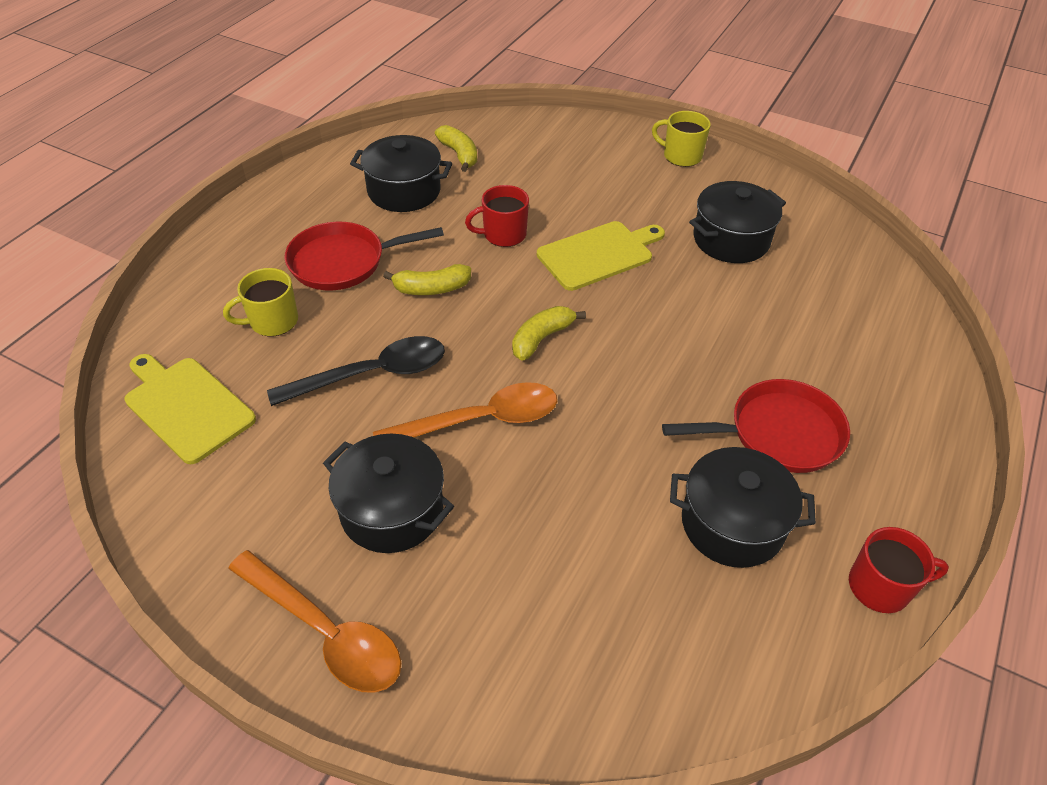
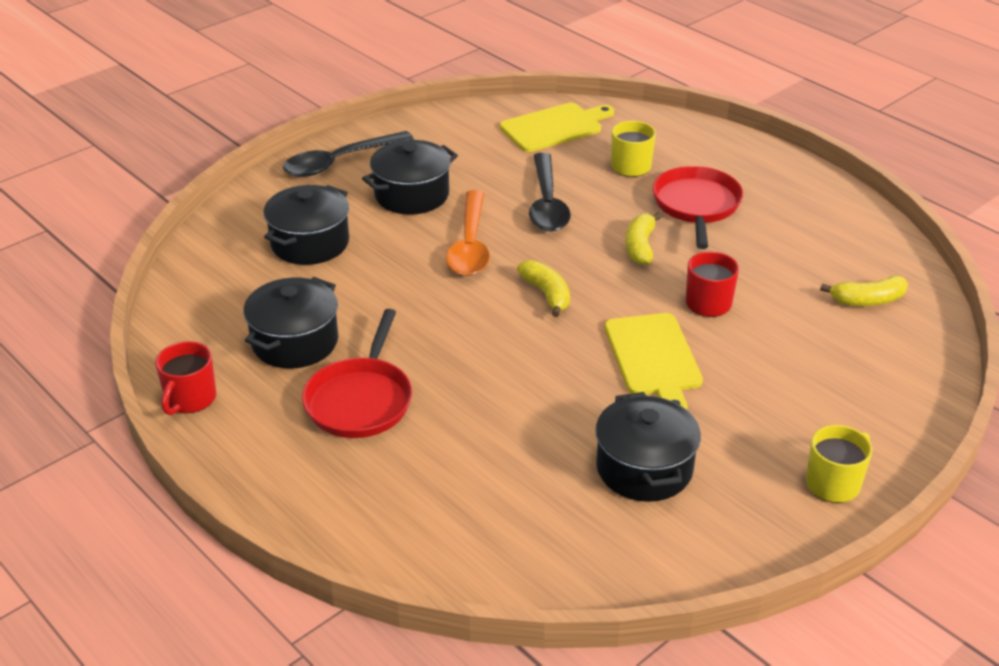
camera: 110 degrees right, 10 degrees down
(326, 632) = (339, 162): orange spoon -> black spoon
(404, 191) = (802, 253): black pot -> black pot (310, 243)

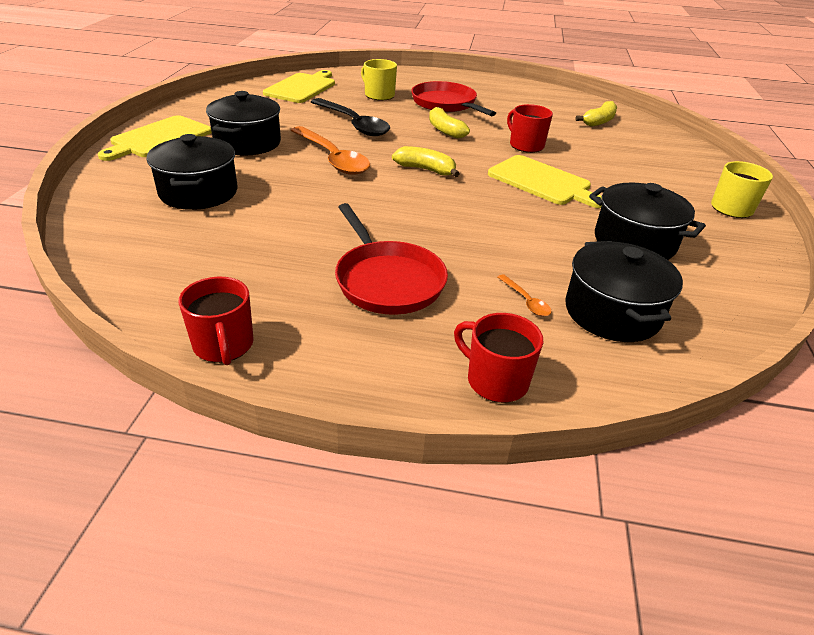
camera: 40 degrees left, 0 degrees up
(295, 342) = (274, 261): black pot -> black pot (612, 312)
(336, 521) = (495, 380): none -> red mug
(339, 162) = (159, 138): black spoon -> yellow cutting board
(449, 473) = (526, 301): none -> orange spoon

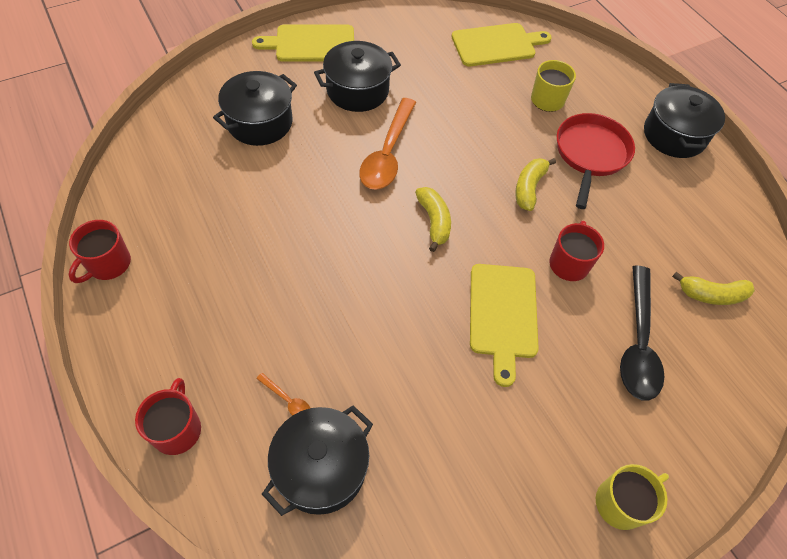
camera: 50 degrees right, 20 degrees up
(354, 124) = (465, 124): black spoon -> black spoon (638, 343)
(387, 280) = (243, 300): red pan -> none
(526, 301) = (288, 400): orange spoon -> orange spoon turned 75 degrees counterclockwise
(634, 242) = (456, 439): black pot -> black pot (674, 135)

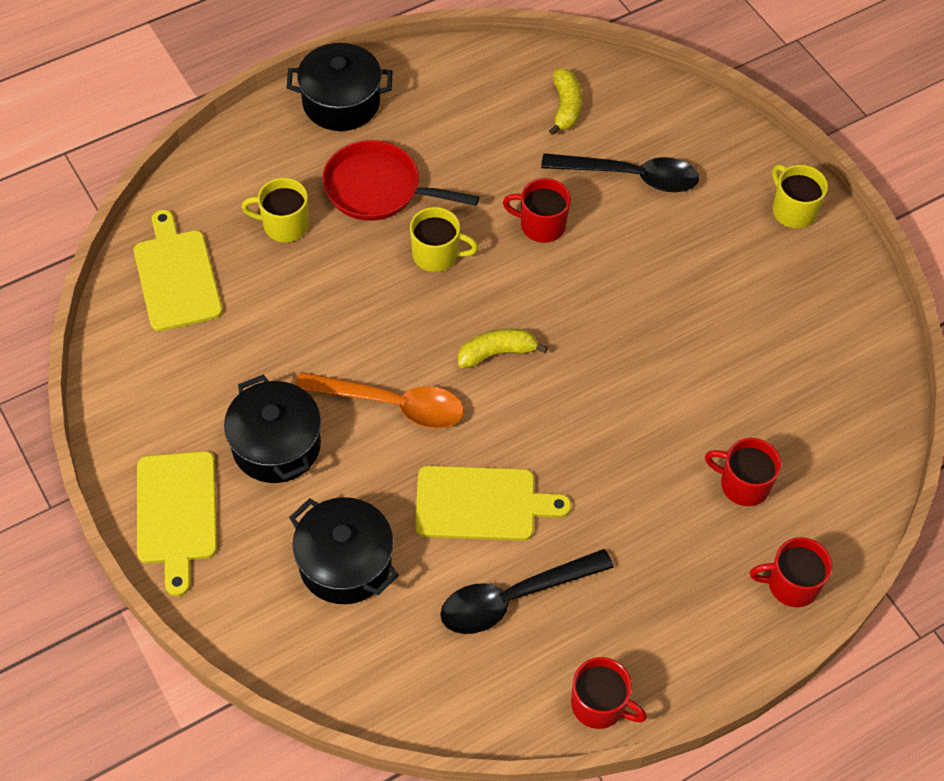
camera: 90 degrees left, 0 degrees up
(211, 216) = (513, 598): none -> black spoon
(288, 400) = (743, 484): orange spoon -> red mug
(321, 468) = (806, 448): black pot -> none
(503, 315) = (614, 289): yellow cutting board -> yellow cutting board (481, 503)
(529, 188) = (437, 255): yellow banana -> yellow mug

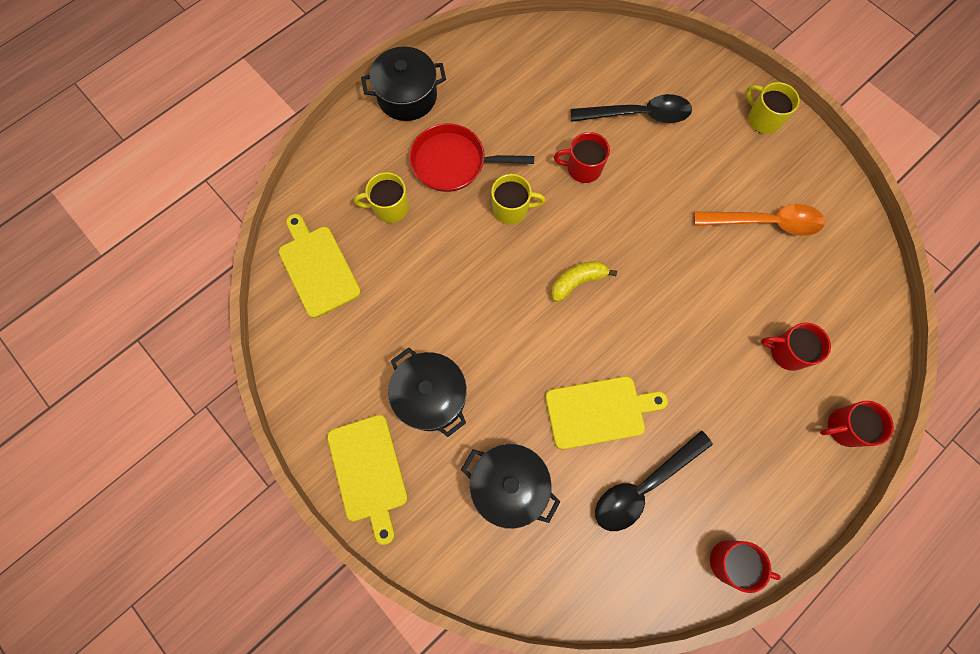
camera: 10 degrees left, 15 degrees up
(393, 405) = (511, 342): orange spoon -> orange spoon (766, 223)
(565, 107) = (575, 67): yellow banana -> none

